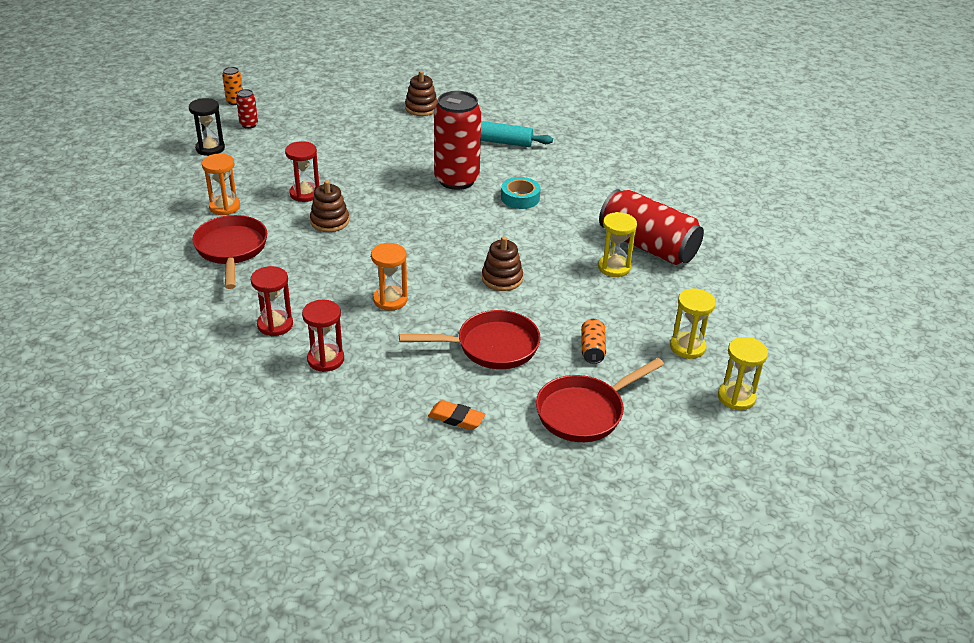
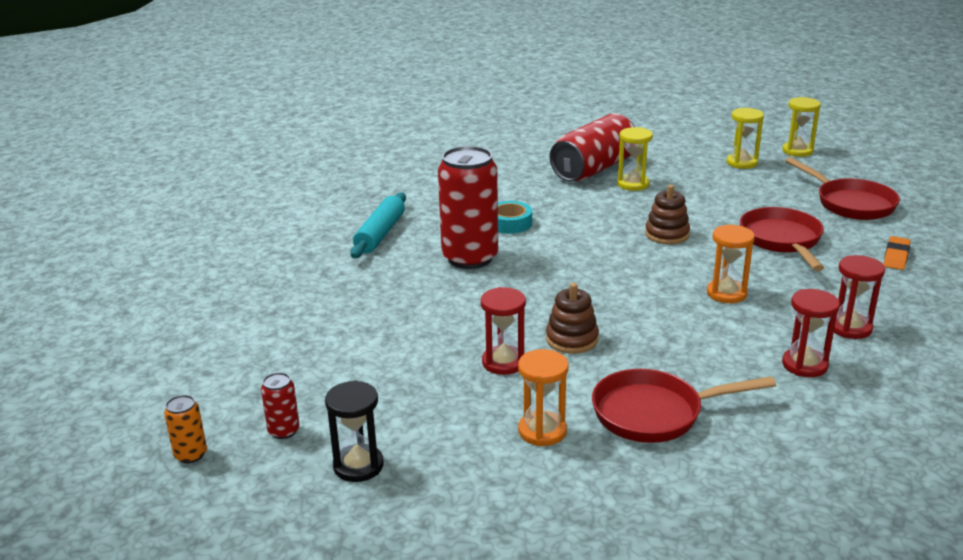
camera: 85 degrees left, 10 degrees down
(421, 108) = (278, 282): brown stacking toy -> none
(592, 349) = (763, 198): orange can -> none

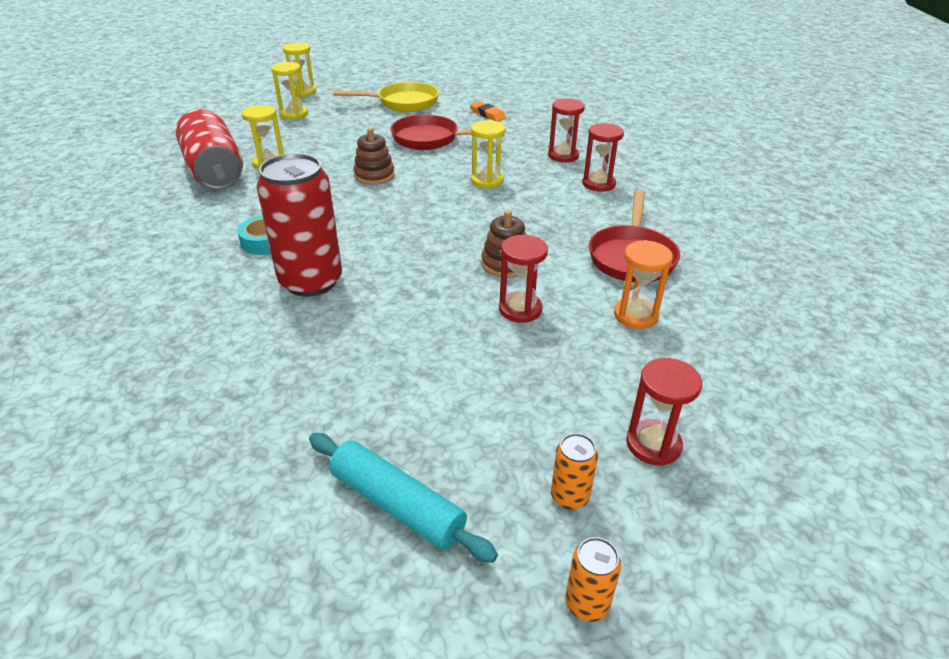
camera: 70 degrees left, 10 degrees up
(284, 431) = (569, 496): red can -> orange can
(358, 466) = (653, 444): black hourglass -> red hourglass
(380, 234) = (187, 330): turquoise rolling pin -> turquoise rolling pin (397, 505)
(726, 293) = (487, 181): orange hourglass -> yellow hourglass
(850, 203) = (403, 103): red pan -> yellow pan

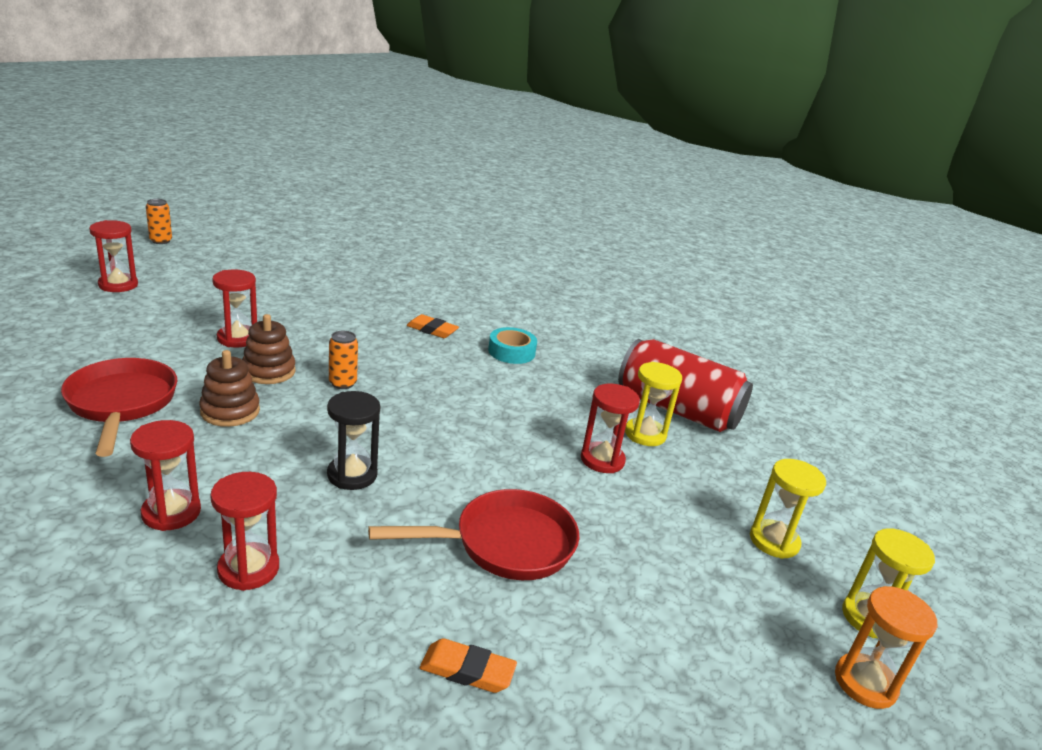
camera: 145 degrees right, 10 degrees down
(311, 281) = (432, 330): red can -> orange eraser
(323, 158) = (602, 460): none -> red hourglass
(374, 175) = (505, 447): brown stacking toy -> brown stacking toy (230, 411)
(397, 505) = (270, 253): turquoise rolling pin -> none
(403, 103) = (666, 650): yellow pan -> none
(487, 181) = (352, 475): yellow hourglass -> black hourglass
(569, 496) = (174, 263): orange can -> orange can (342, 383)
(635, 315) = (123, 350): orange hourglass -> orange hourglass (865, 683)

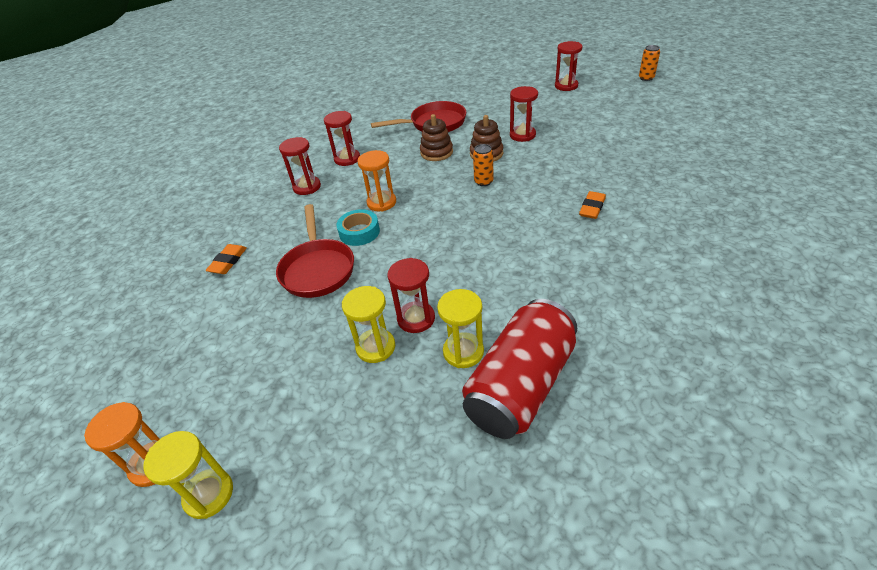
camera: 100 degrees right, 15 degrees up
(352, 475) = (381, 203): black hourglass -> orange hourglass
(511, 352) = (580, 256): turquoise tape -> turquoise tape (359, 232)
(774, 541) = (309, 436): yellow hourglass -> yellow hourglass (375, 347)

